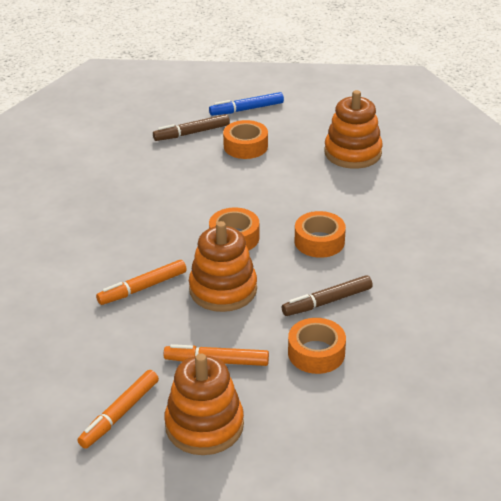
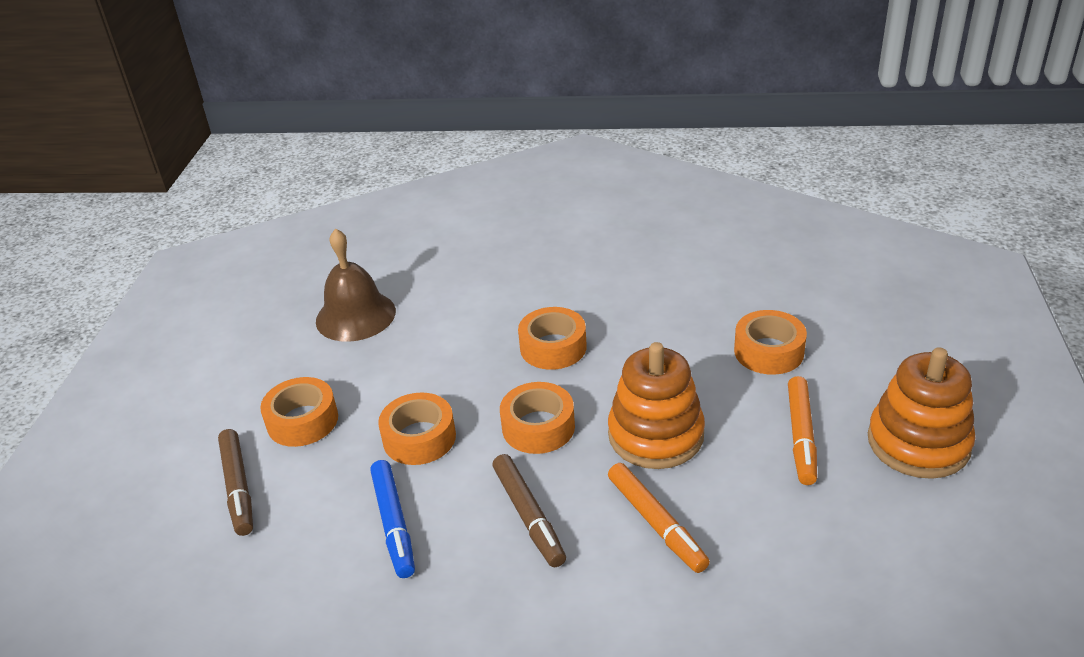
camera: 85 degrees left, 0 degrees up
(119, 414) = (926, 528): orange marker -> none
(227, 191) = (419, 438): none -> orange tape
(246, 109) = (192, 422): blue marker -> blue marker (394, 524)
(327, 302) = (674, 342): brown marker -> brown marker (529, 516)
(352, 153) = (355, 316): orange stacking toy -> brown bell

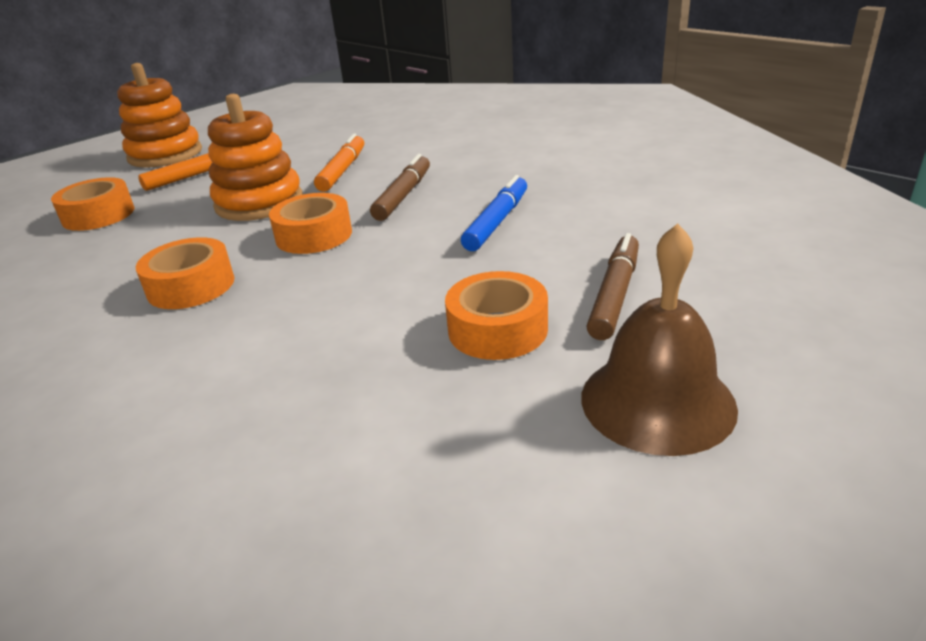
camera: 140 degrees left, 5 degrees down
(355, 316) = (282, 449): brown bell -> brown bell (657, 401)
(419, 438) = (408, 265): orange tape -> none

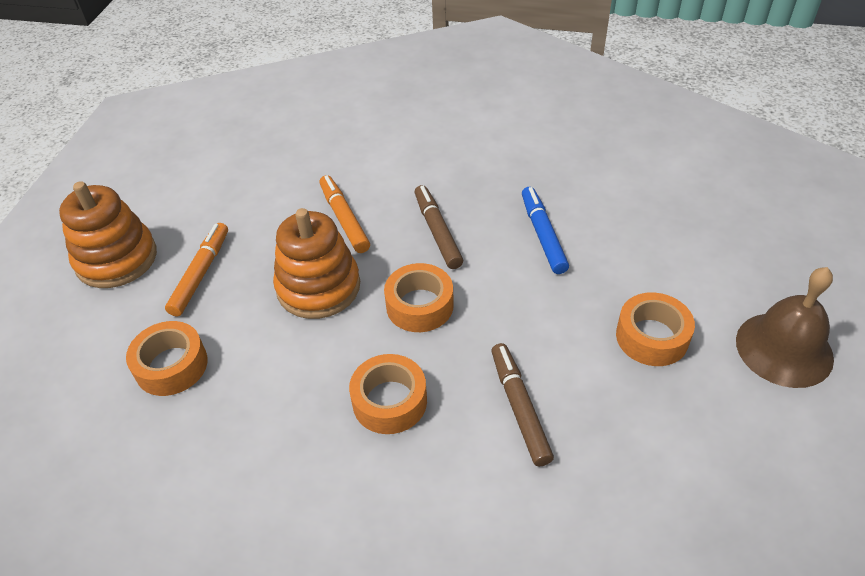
camera: 35 degrees left, 15 degrees up
(614, 294) = (687, 275): brown marker -> brown marker (519, 407)

